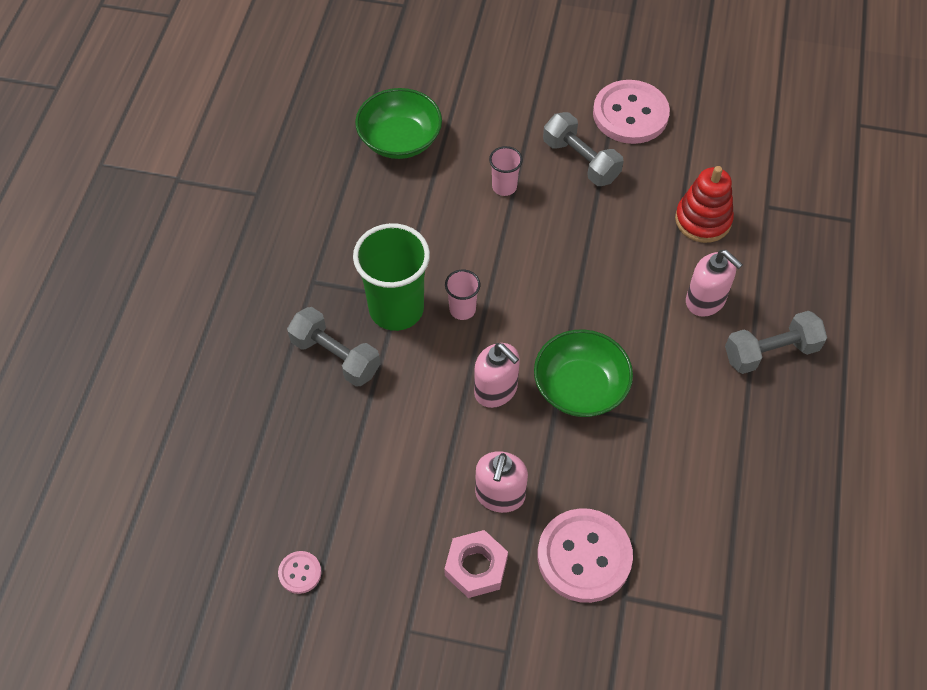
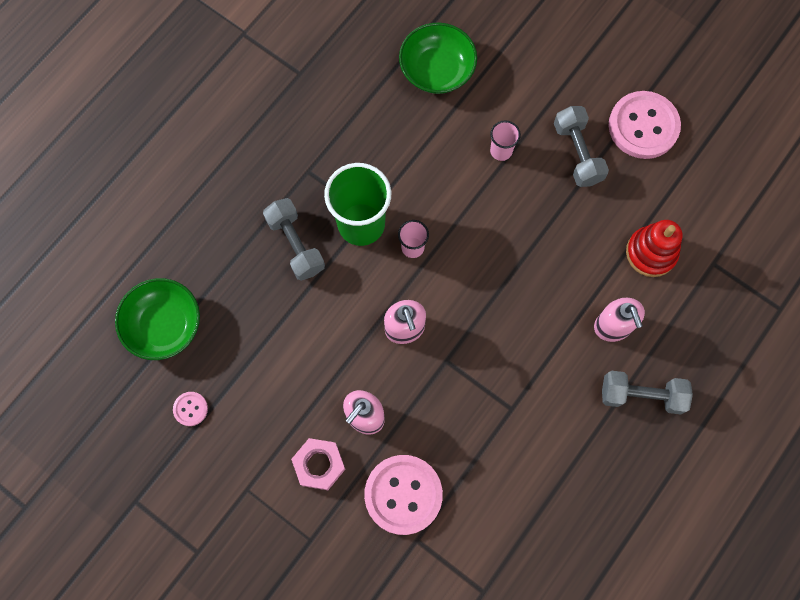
camera: 25 degrees right, 15 degrees up
(580, 387) = (471, 356): green bowl -> green bowl (164, 325)

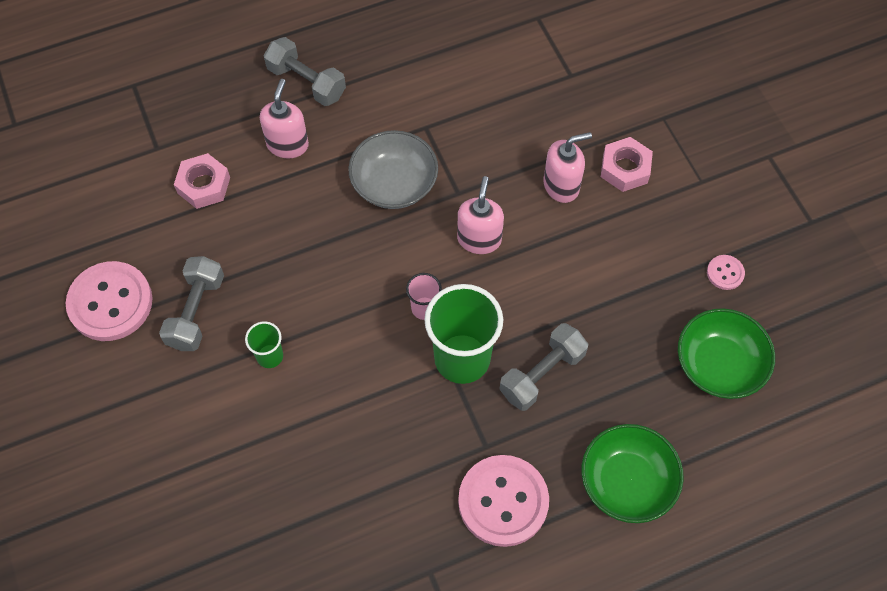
camera: 150 degrees left, 10 degrees down
(295, 244) = (542, 374): grey dumbbell -> grey dumbbell turned 45 degrees clockwise
(403, 494) = (562, 111): pink button -> pink button (503, 501)
(437, 70) = (273, 485): green bowl -> green bowl (627, 481)
(501, 151) = (270, 356): pink cup -> green cup
(503, 340) = (394, 183): none -> grey bowl
(651, 253) = (203, 185): red stacking toy -> pink nut

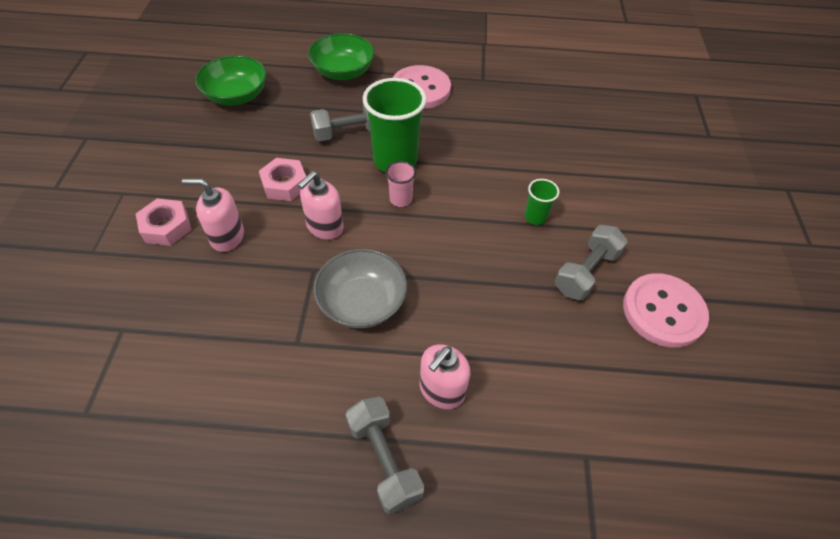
camera: 155 degrees left, 10 degrees down
(203, 185) = (545, 385): pink nut -> pink nut (285, 184)
(725, 273) = (177, 134): pink button -> none

